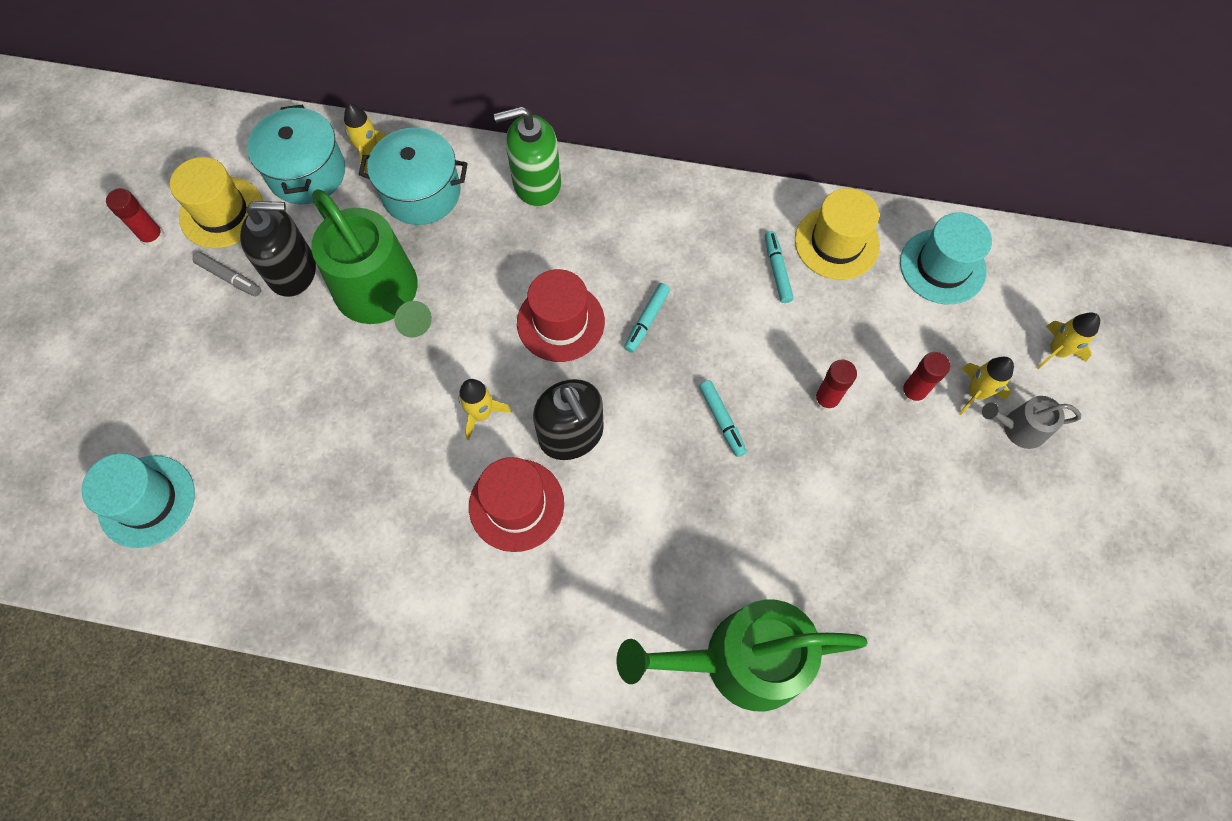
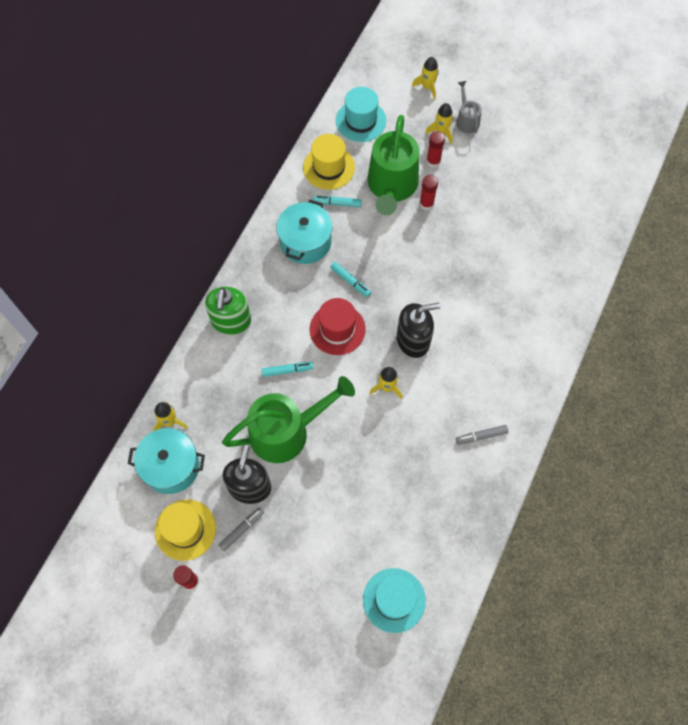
camera: 75 degrees left, 0 degrees up
(421, 192) = (214, 393): turquoise pot -> turquoise pot (305, 242)
(428, 576) = (481, 436): none -> grey marker
(516, 505) = (449, 379): red hat -> none
(721, 420) = (425, 259): turquoise marker -> turquoise marker (287, 370)
(740, 660) = (561, 287): green watering can -> green watering can (391, 187)
(1018, 428) = (466, 120): grey watering can -> grey watering can turned 150 degrees clockwise

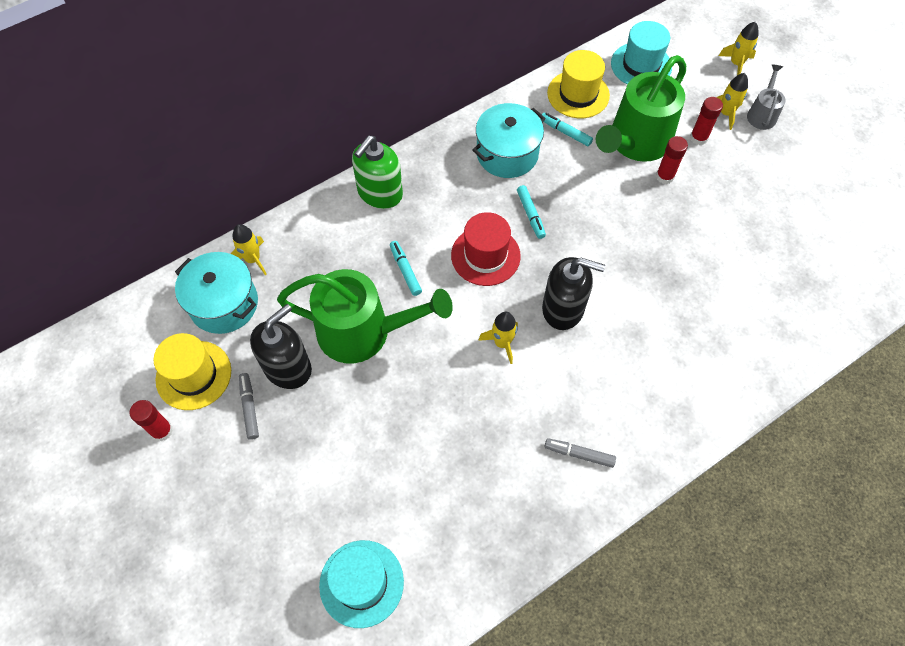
camera: 30 degrees right, 5 degrees down
(242, 530) = (249, 408): grey marker -> grey marker turned 90 degrees counterclockwise
(287, 370) = (405, 270): turquoise marker -> turquoise marker turned 135 degrees counterclockwise

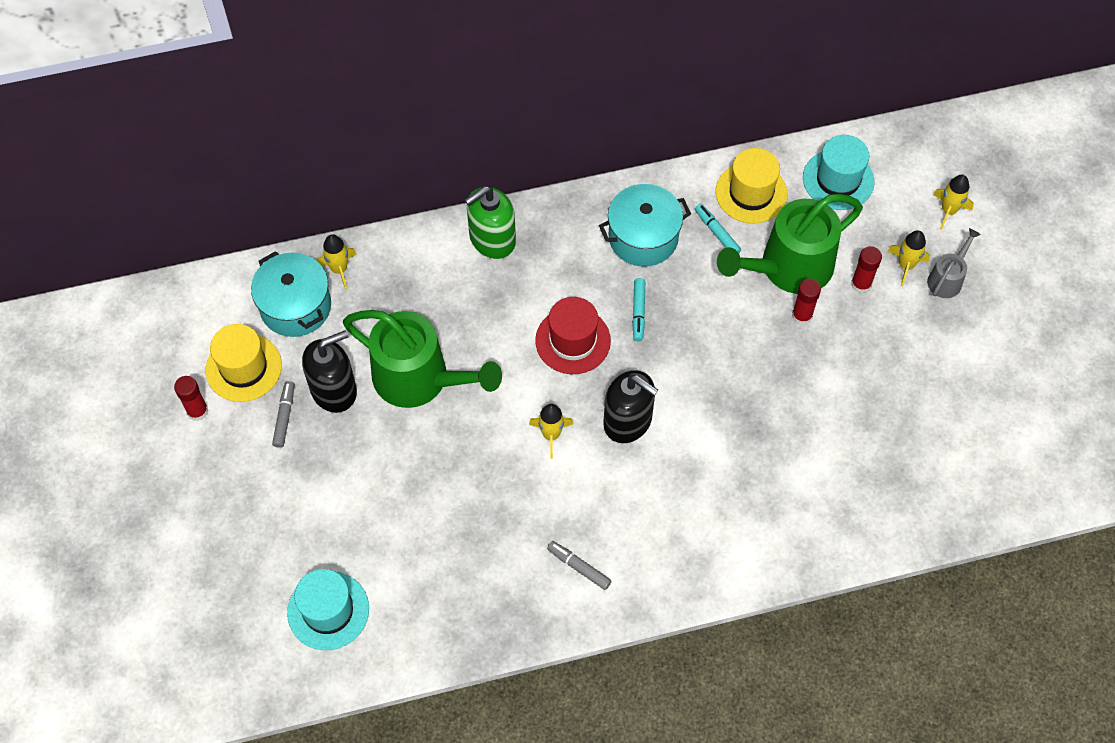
camera: 20 degrees right, 0 degrees up
(405, 270) = (485, 330): turquoise marker -> none

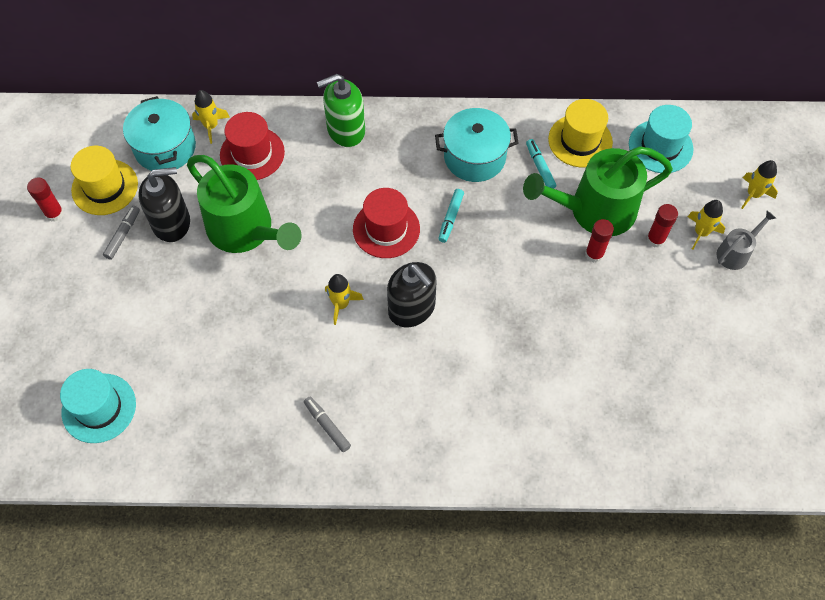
camera: 15 degrees right, 0 degrees up
(396, 290) = (252, 153): none -> red hat

